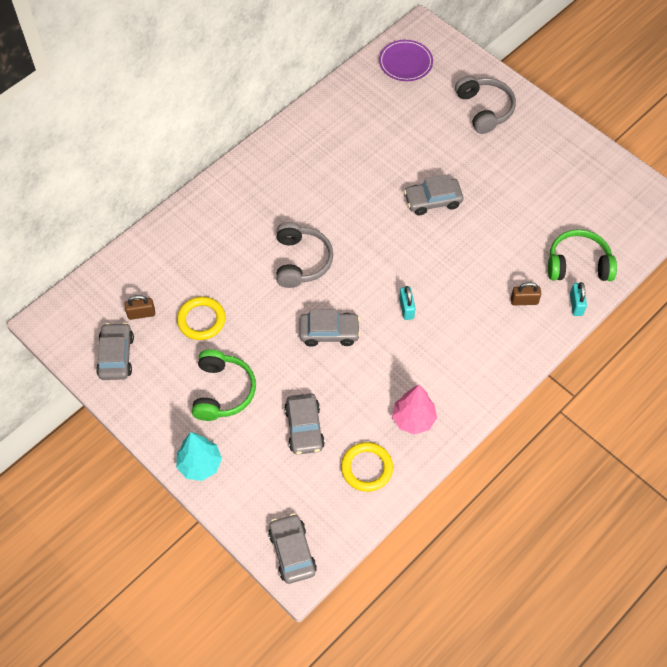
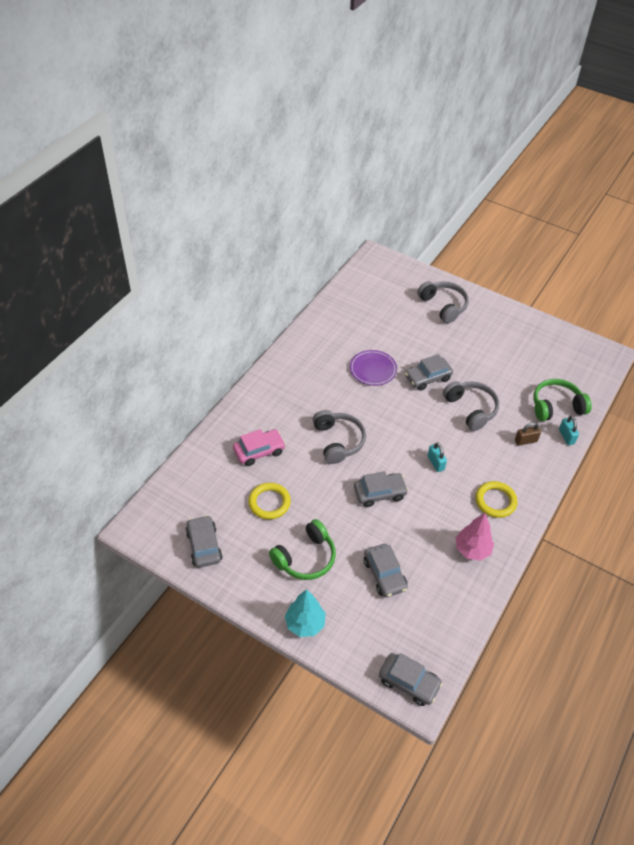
camera: 15 degrees left, 10 degrees down
(141, 314) = (216, 507): brown padlock -> none
(207, 257) = (259, 451): none -> pink car
(222, 391) = (305, 558): green headphones -> green headphones turned 60 degrees clockwise
(292, 552) = (409, 682): grey car -> grey car turned 150 degrees clockwise
(366, 468) = (448, 597): yellow ring -> yellow ring (495, 501)
(405, 62) = (371, 281): purple plate -> purple plate (373, 369)
(472, 249) = (471, 409): none -> grey headphones

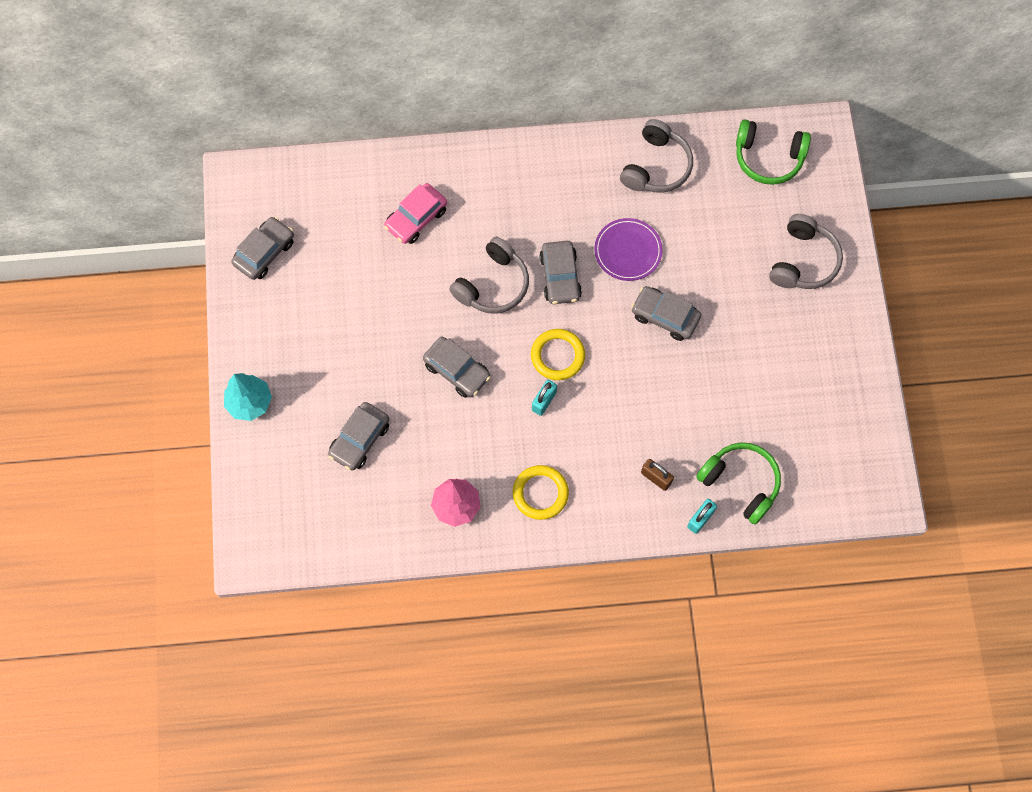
camera: 55 degrees right, 20 degrees up
(259, 451) = (416, 218): pink car -> pink car turned 105 degrees clockwise
(269, 502) = (360, 274): yellow ring -> yellow ring (557, 356)
(305, 558) = (322, 353): green headphones -> green headphones (768, 158)
(409, 682) = (257, 536): grey car -> grey car (560, 277)
(471, 409) = (656, 391): grey headphones -> grey headphones (656, 166)

